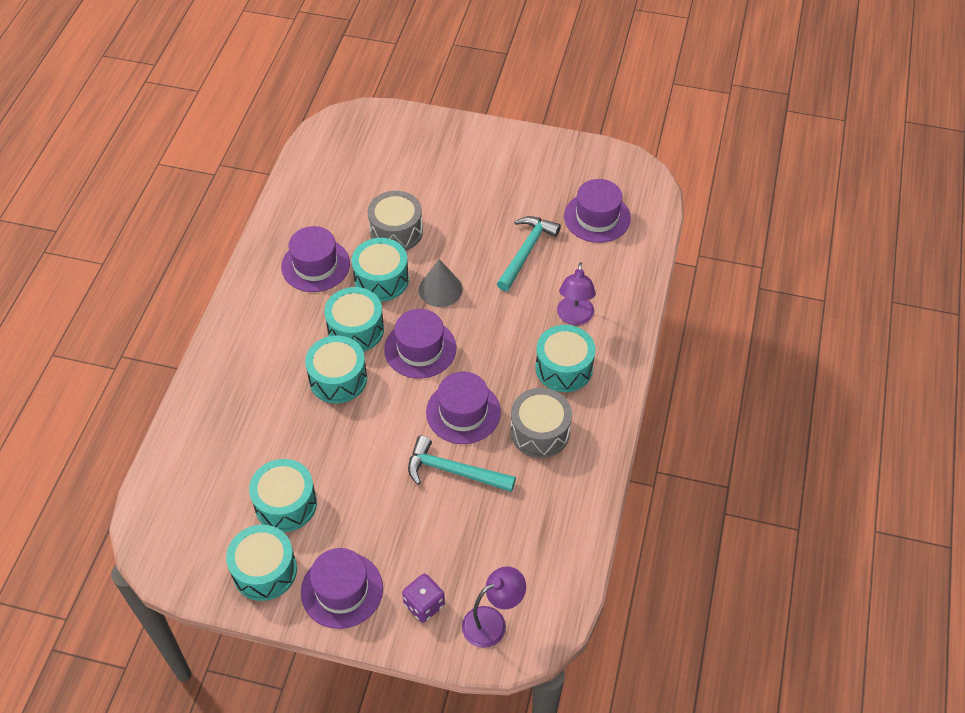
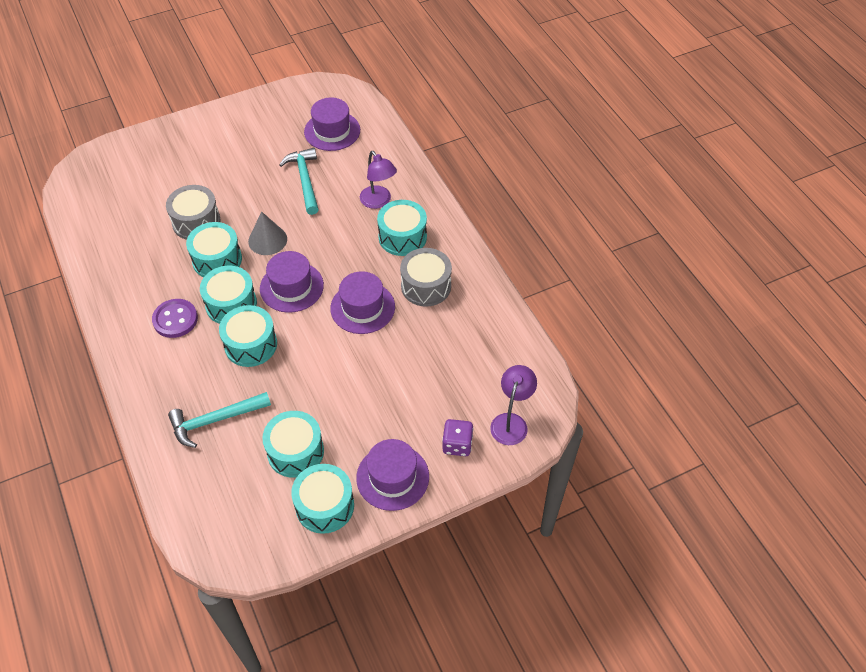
camera: 40 degrees left, 0 degrees up
(299, 312) = (175, 319): none -> purple button
(315, 265) = (155, 280): purple hat -> none
(454, 471) = (393, 348): turquoise hammer -> turquoise hammer (215, 420)

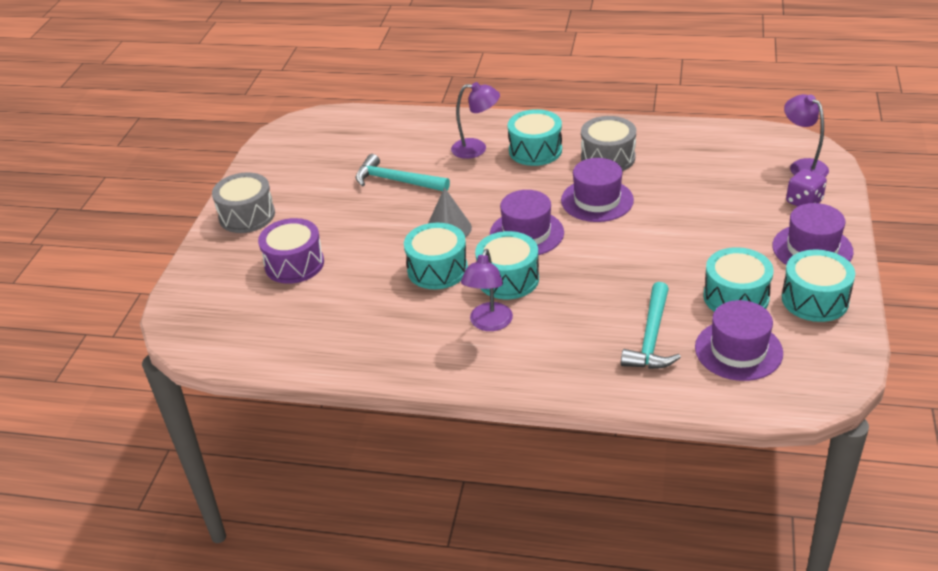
camera: 50 degrees left, 15 degrees down
(175, 183) = (294, 264): none -> purple drum
(175, 319) = (489, 324): purple button -> purple lamp
(196, 222) = (368, 267): grey drum -> grey drum (247, 216)
(251, 344) = (574, 283): turquoise drum -> none
(332, 131) = (352, 144): purple hat -> purple hat (738, 350)

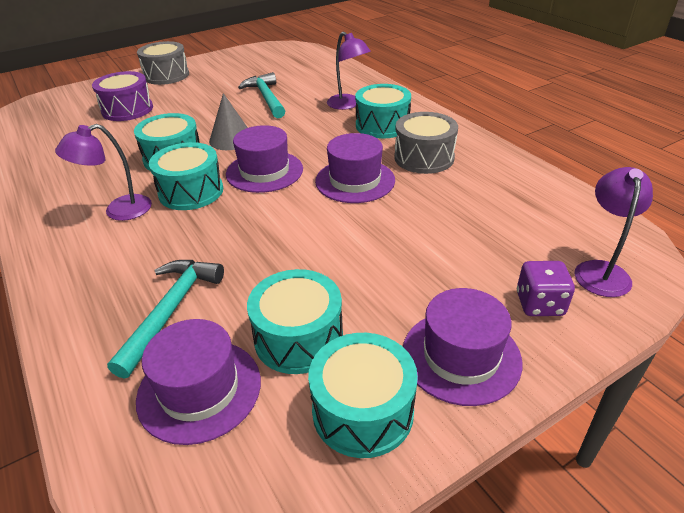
camera: 45 degrees right, 0 degrees up
(651, 337) = (171, 310): turquoise hammer -> turquoise hammer turned 135 degrees clockwise

